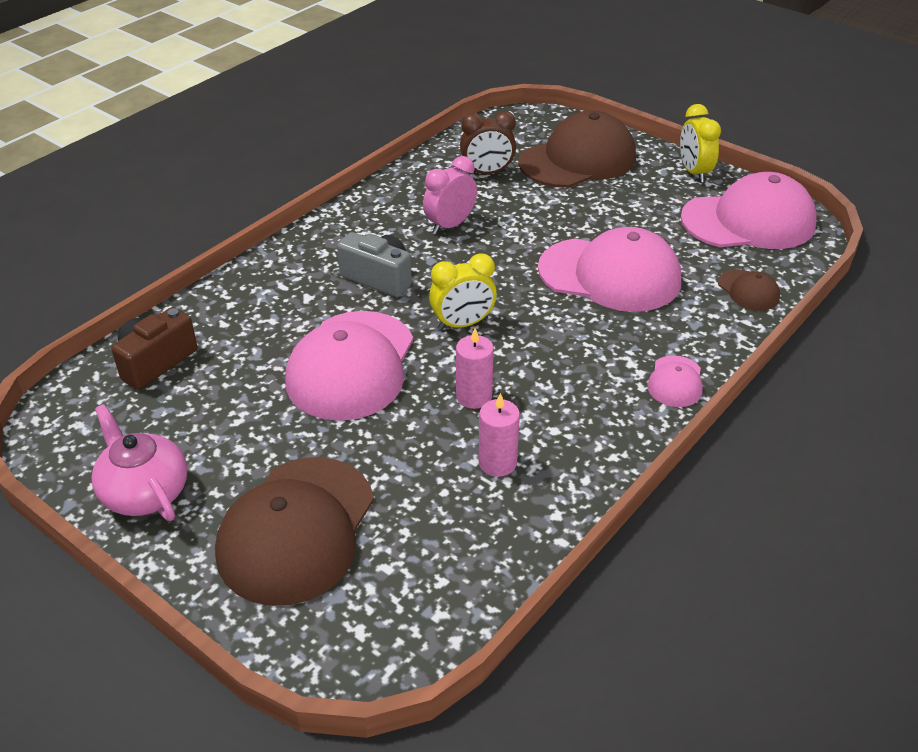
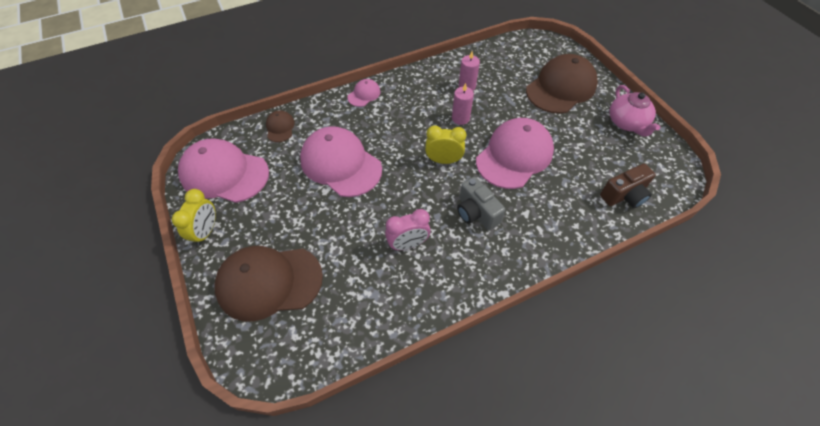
camera: 155 degrees left, 15 degrees up
(487, 173) = (347, 295): brown clock -> none

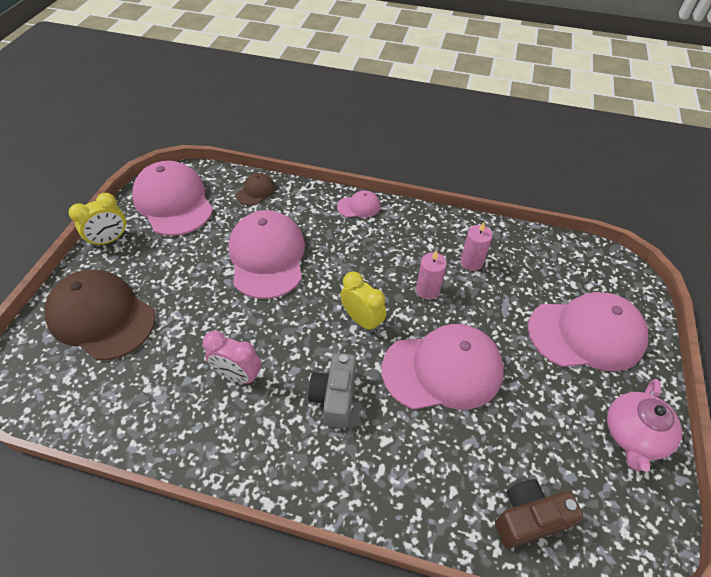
camera: 40 degrees right, 5 degrees down
(561, 87) = (586, 334): brown cap -> pink cap
(624, 195) = (528, 518): brown camera -> brown camera turned 150 degrees clockwise

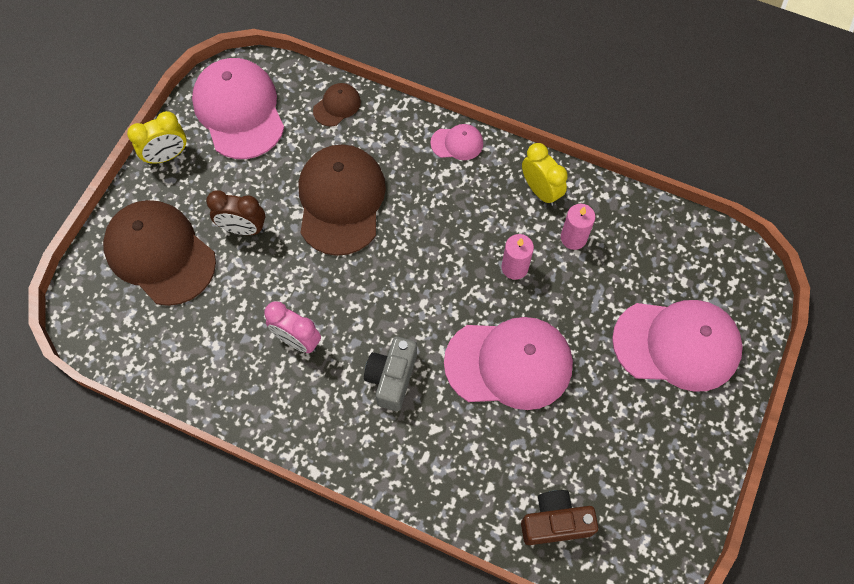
camera: 10 degrees right, 15 degrees up
(180, 287) = (243, 228): none -> brown clock
(267, 256) = (341, 200): pink cap -> brown cap
(362, 320) = (434, 295): yellow clock -> yellow clock (540, 191)
(633, 435) = (686, 461): pink teapot -> none

